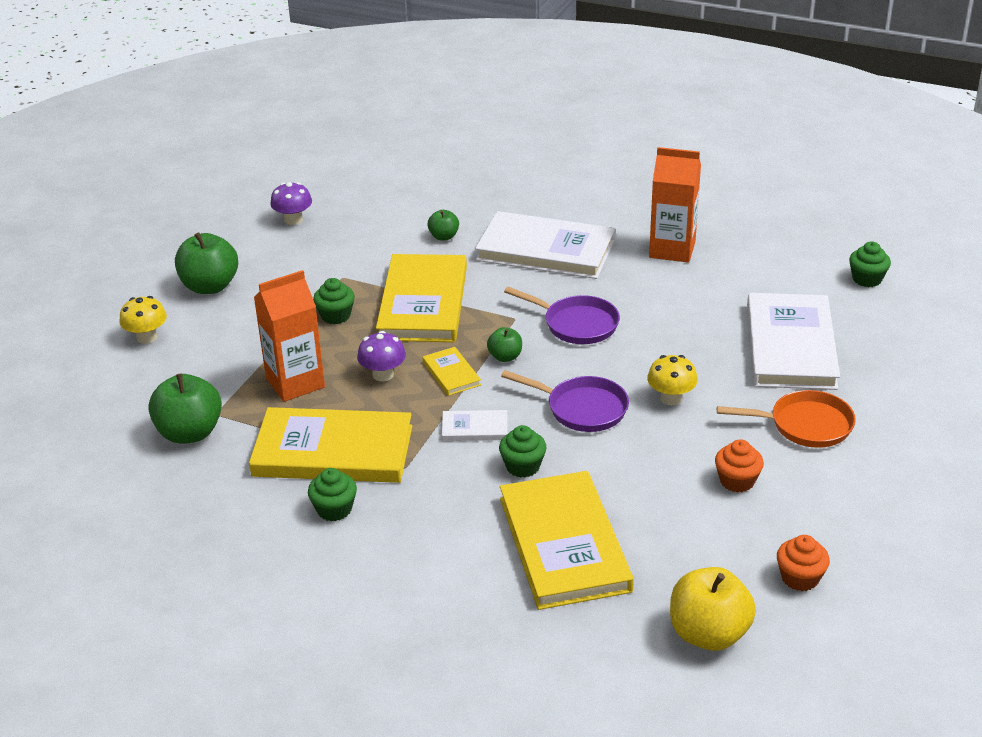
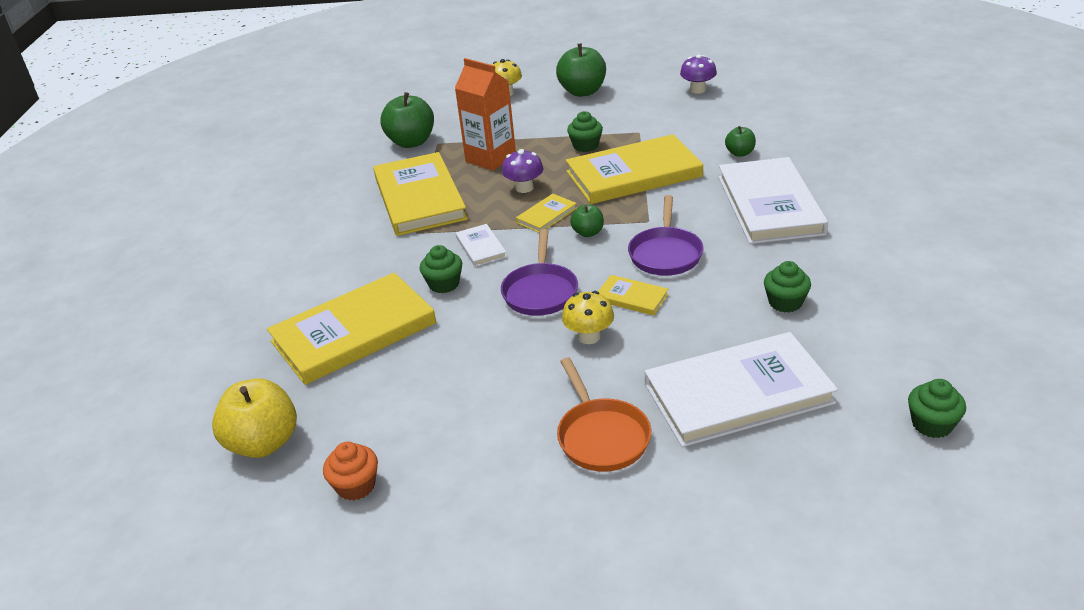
camera: 70 degrees right, 0 degrees up
(334, 509) = (354, 219): green cupcake -> green cupcake (785, 302)
(630, 360) = (631, 298): none -> yellow book
(672, 249) = (846, 272): orange carton -> none
(737, 481) = (484, 409): orange cupcake -> none

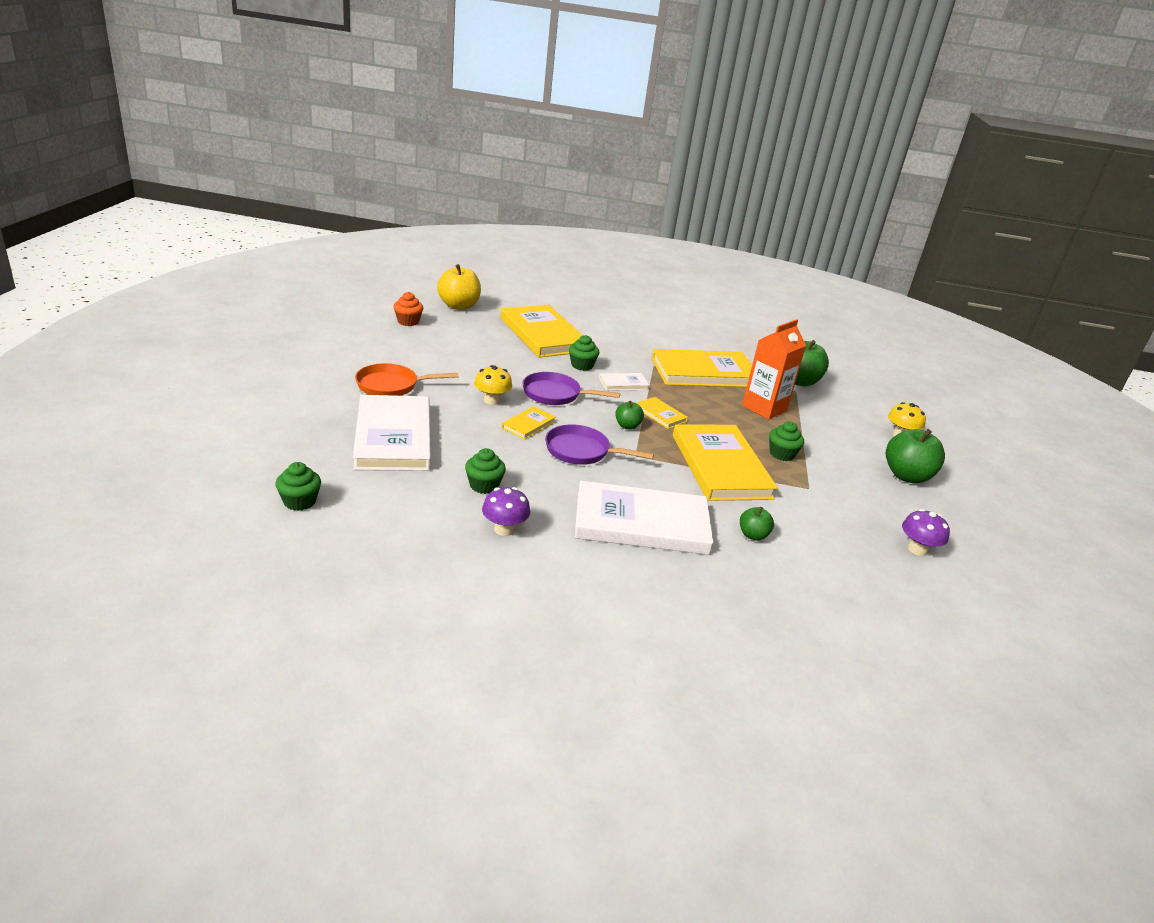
camera: 90 degrees right, 5 degrees down
(524, 188) = (708, 413): purple mushroom -> purple mushroom (504, 529)

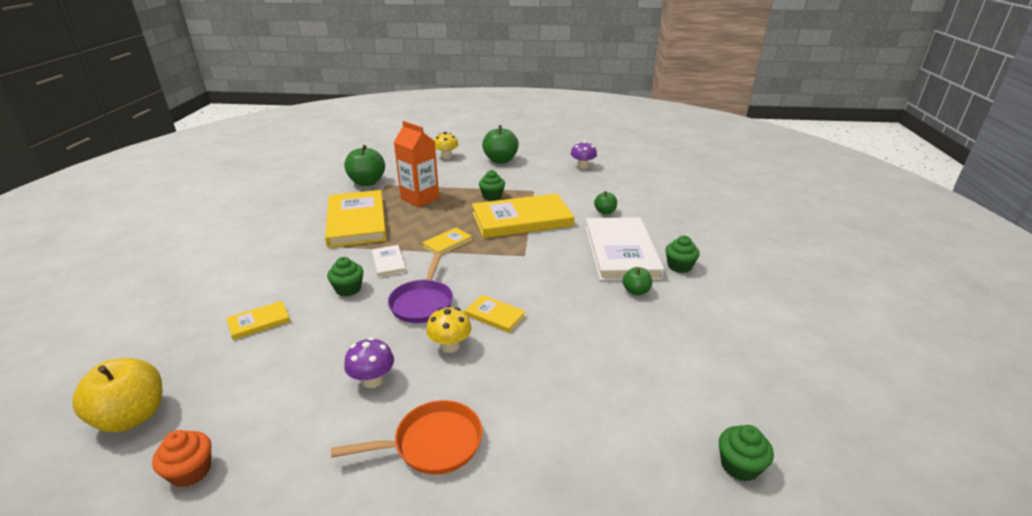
camera: 90 degrees left, 0 degrees up
(391, 385) = (432, 444): orange pan -> orange pan turned 90 degrees counterclockwise
(393, 437) = (565, 414): white book -> none
(484, 485) = (621, 333): green cupcake -> green cupcake (679, 266)
(504, 529) = (677, 314): purple mushroom -> purple mushroom (372, 380)
(543, 335) = (259, 322): yellow book -> yellow book, size x0.44
(581, 451) = (531, 282): purple pan -> none
(627, 426) = (475, 259): green apple -> green apple (636, 291)

